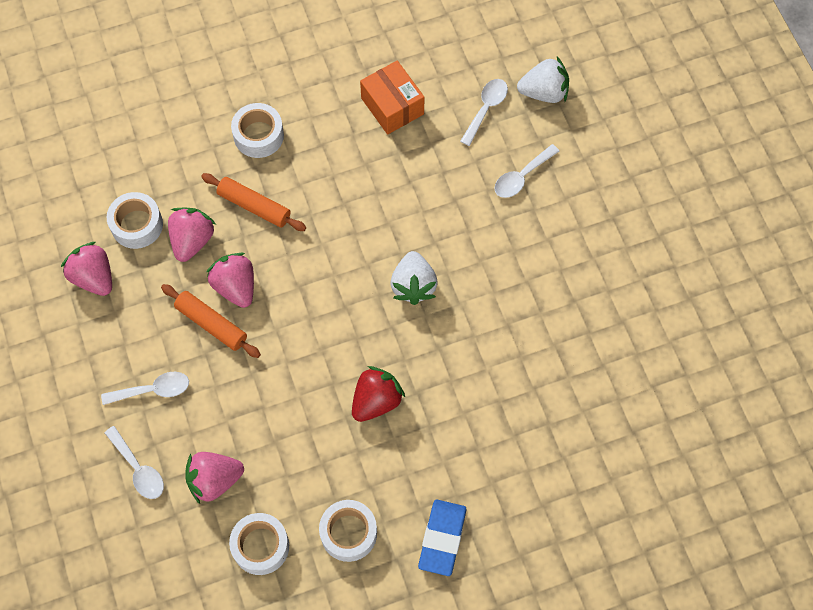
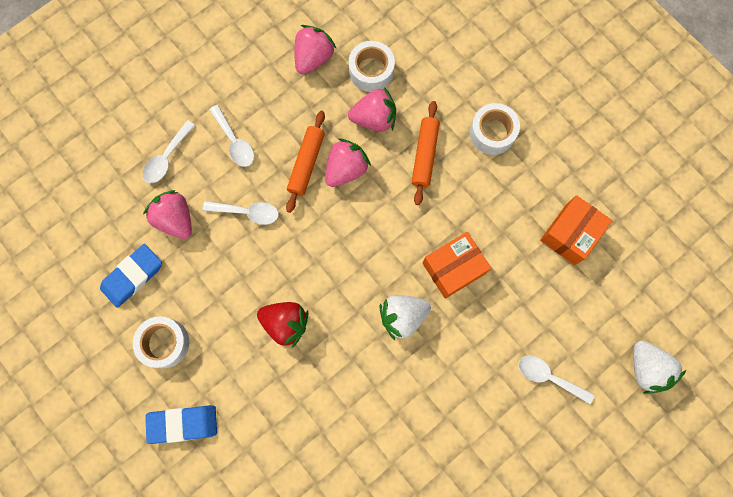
camera: 70 degrees right, 10 degrees up
(260, 546) = (133, 276): white tape -> blue eraser
(383, 221) = (453, 268): none -> orange box
(486, 109) = (604, 319): white spoon -> white spoon (247, 212)

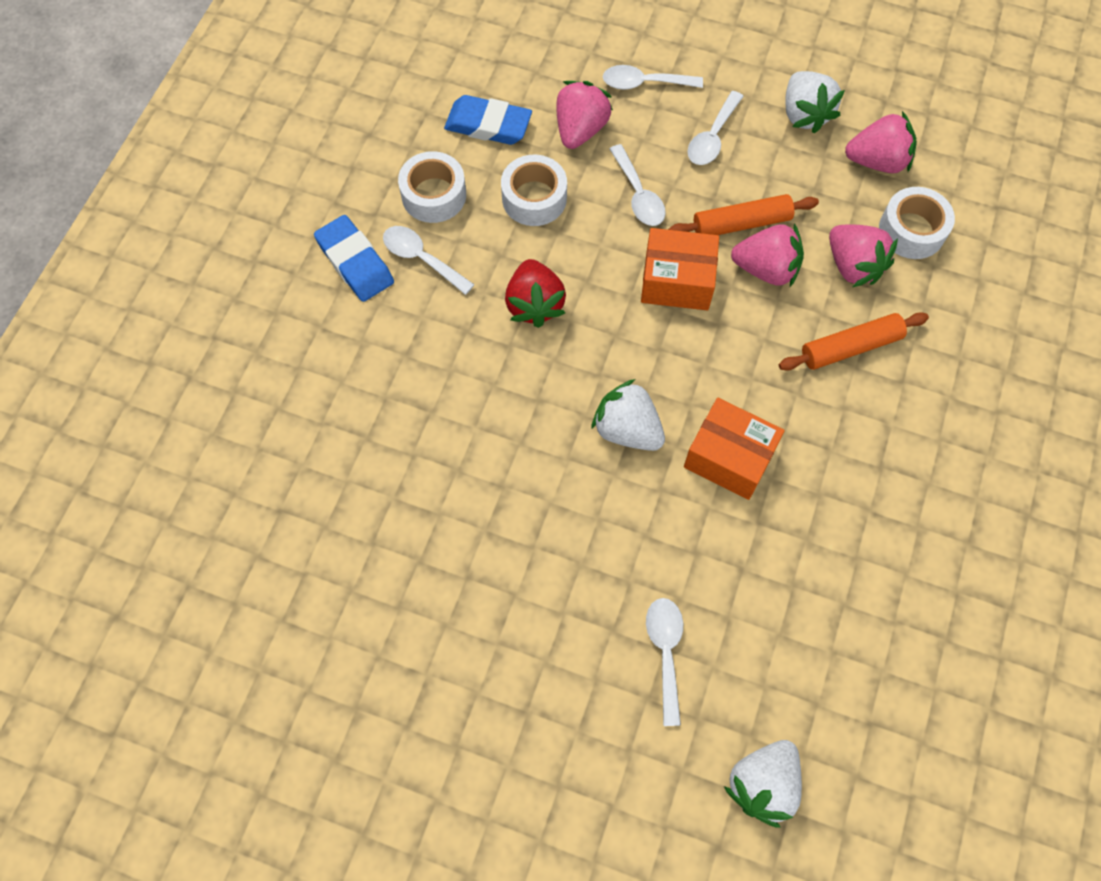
camera: 60 degrees right, 10 degrees down
(208, 377) = (421, 258): none -> white spoon
(254, 77) = (804, 114): none -> white strawberry
(492, 132) = (942, 412): white tape -> white tape (534, 198)
(570, 234) = (878, 582): orange box -> orange box (677, 281)

